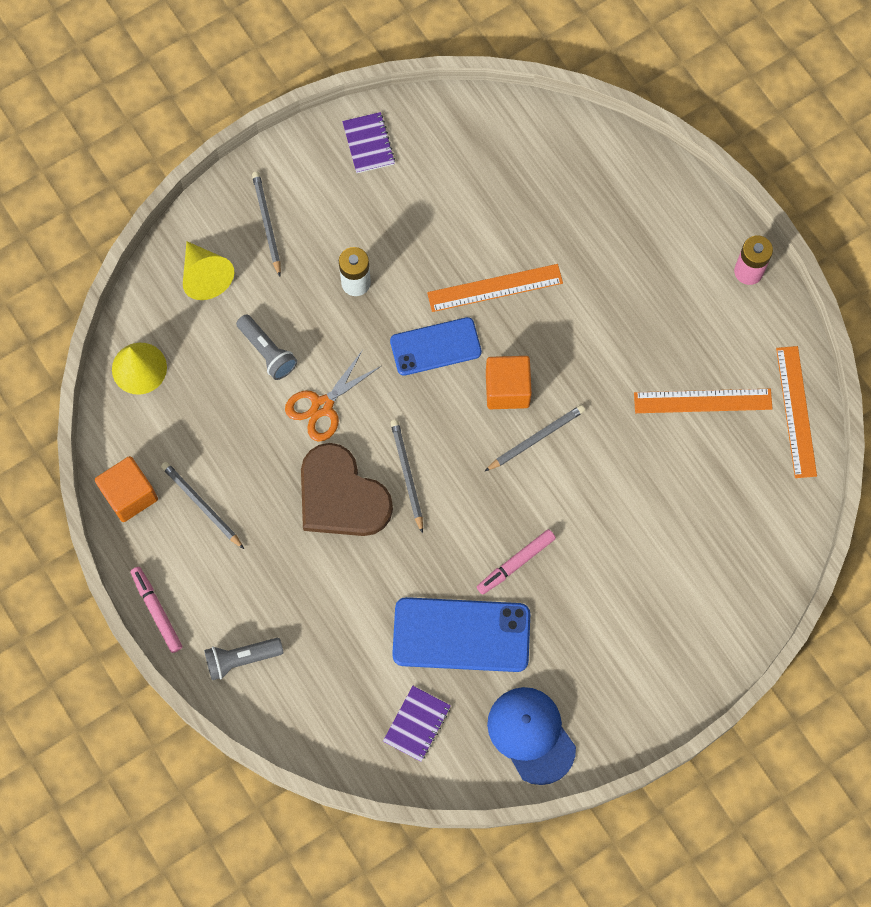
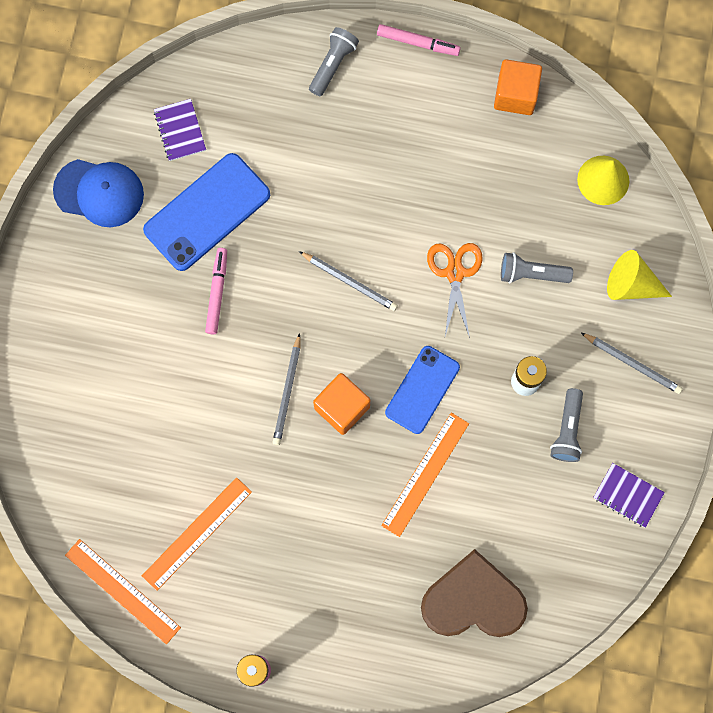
camera: 135 degrees right, 5 degrees up
(201, 505) = (462, 132): grey pencil -> none
(341, 496) = (378, 225): brown heart -> brown heart (473, 600)
(362, 223) = (567, 430): none -> grey flashlight

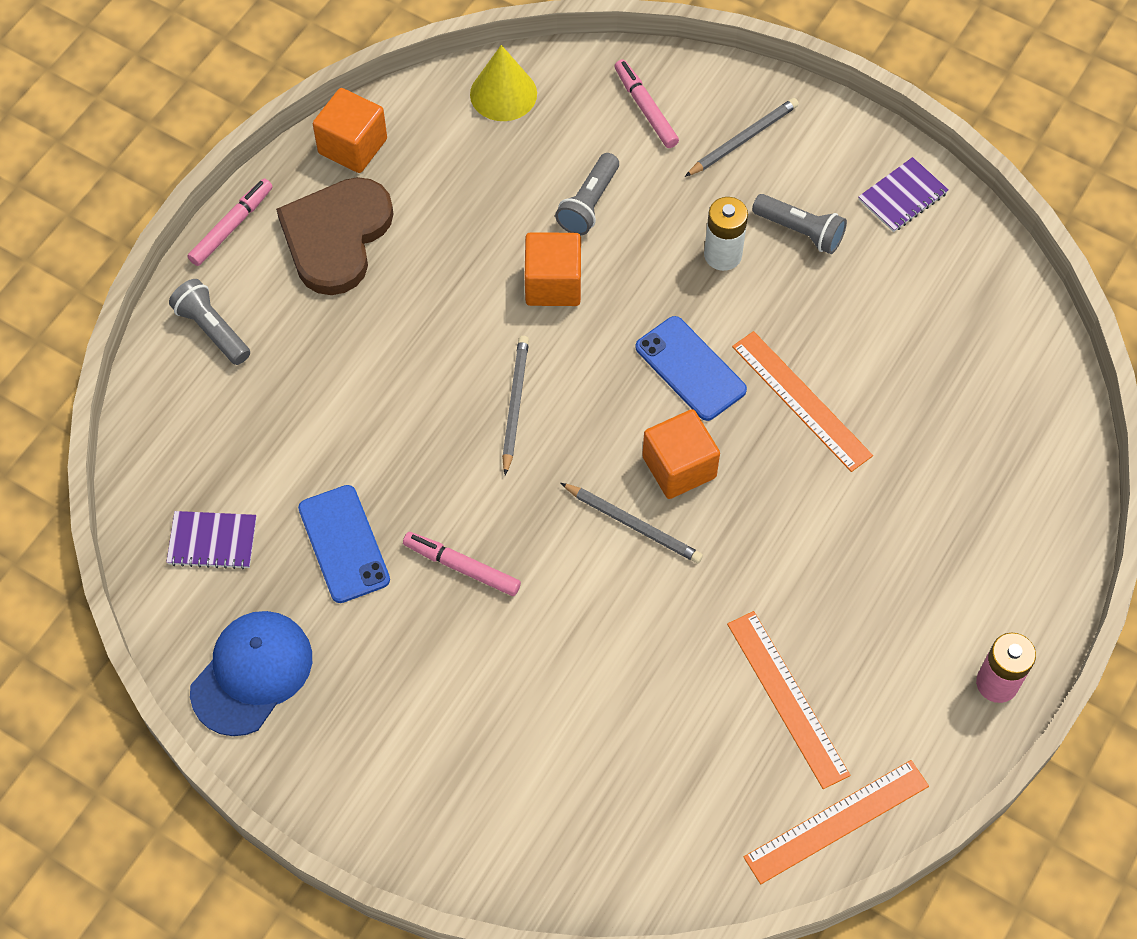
camera: 70 degrees left, 15 degrees down
(207, 212) = (344, 544): blue phone -> blue phone, size x0.67
(350, 282) = (514, 404): grey pencil -> grey pencil turned 45 degrees counterclockwise
(455, 273) = (553, 284): orange scissors -> orange cube
(473, 600) = (980, 400): brown heart -> brown heart (336, 237)
(631, 284) = (645, 108): yellow cone -> pink marker

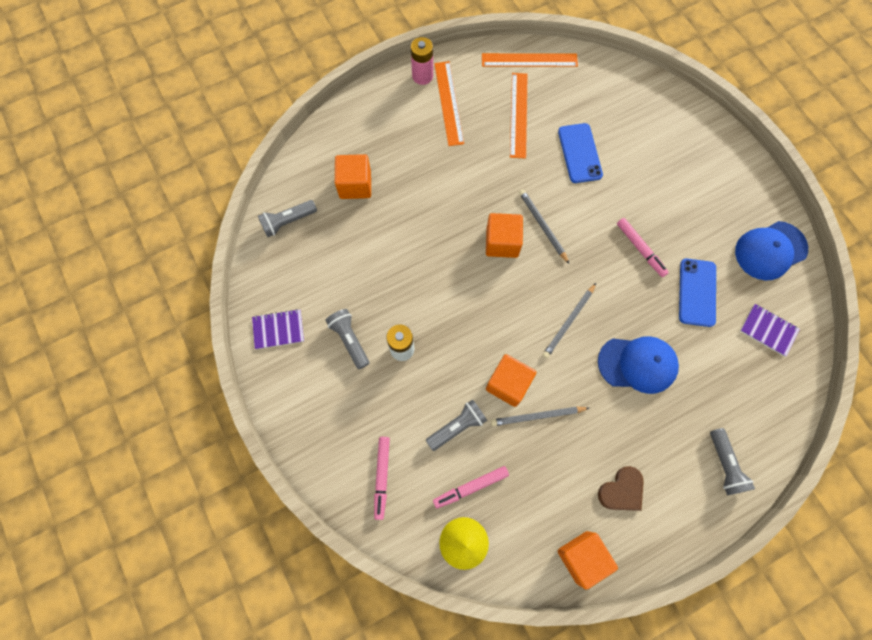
camera: 150 degrees left, 10 degrees up
(232, 226) = (686, 537): pink marker -> pink marker (470, 487)
(336, 237) = (622, 490): brown heart -> brown heart, size x0.55
(387, 397) = (637, 364): none -> blue cap
(690, 369) = (463, 291): blue phone -> blue phone (579, 153)
(743, 139) = (339, 420): grey pencil -> grey pencil (537, 416)
(801, 400) = (417, 244): orange ruler -> orange ruler (448, 103)
(958, 438) = (355, 185): none -> orange cube
(1009, 334) = (288, 222): none -> grey flashlight

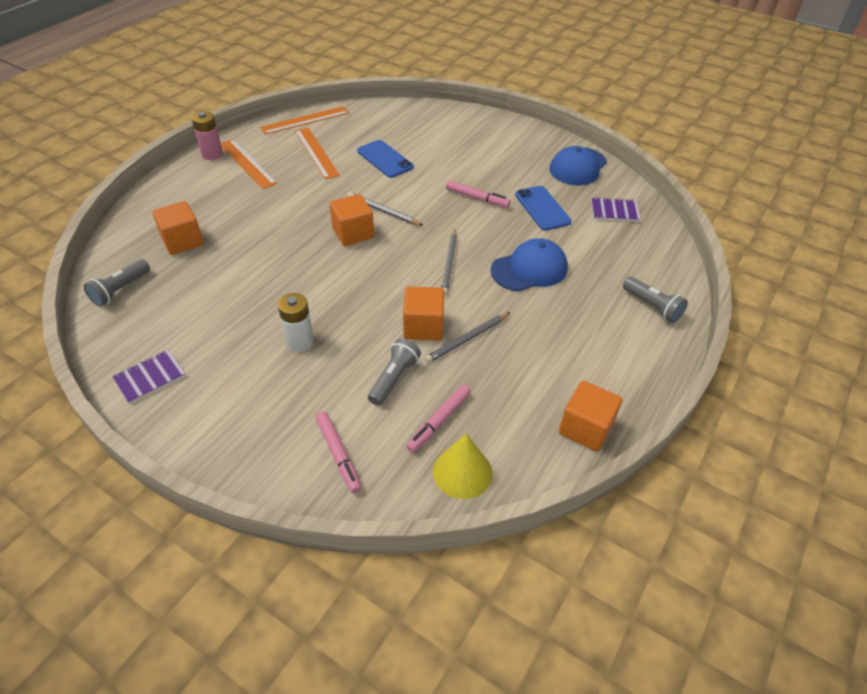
camera: 30 degrees left, 25 degrees down
(349, 340) = (238, 355): grey flashlight -> none
(622, 490) = (583, 361): brown heart -> none

